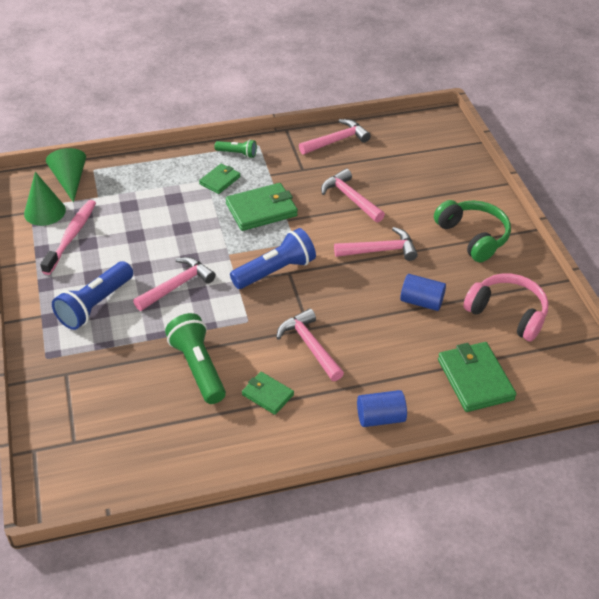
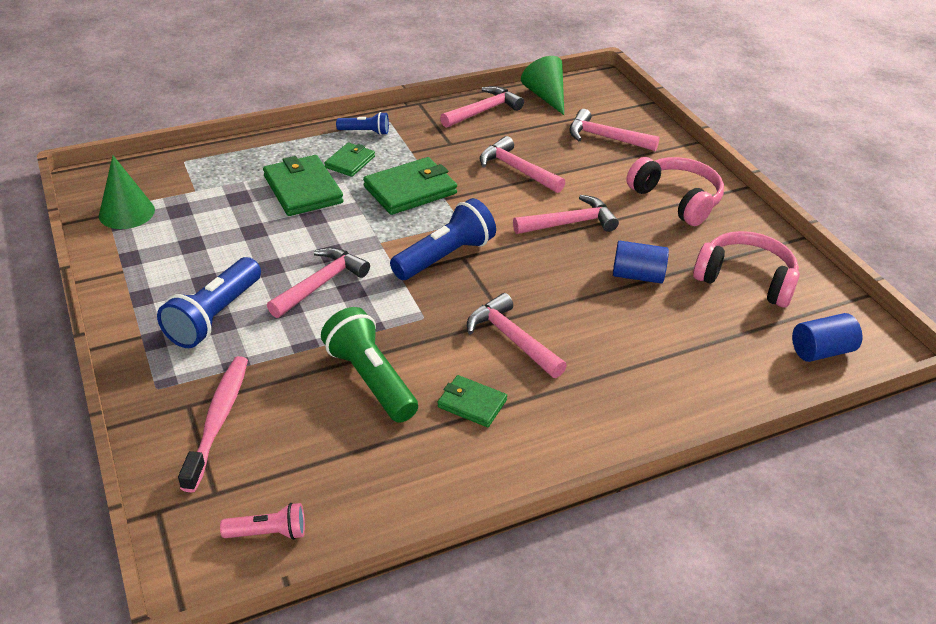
camera: 10 degrees left, 5 degrees down
(70, 180) = (155, 175): green cone -> green cone (546, 96)
(71, 236) = (167, 238): pink toothbrush -> pink toothbrush (218, 420)
(105, 475) = (268, 533): none -> pink flashlight
(237, 153) = (365, 132): green flashlight -> blue flashlight
(380, 418) = (627, 416): blue cylinder -> blue cylinder (821, 351)
(430, 174) = (605, 138): none -> pink hammer
(473, 236) = (676, 200): green headphones -> pink headphones
(475, 379) = (732, 358): green wallet -> green wallet (303, 189)

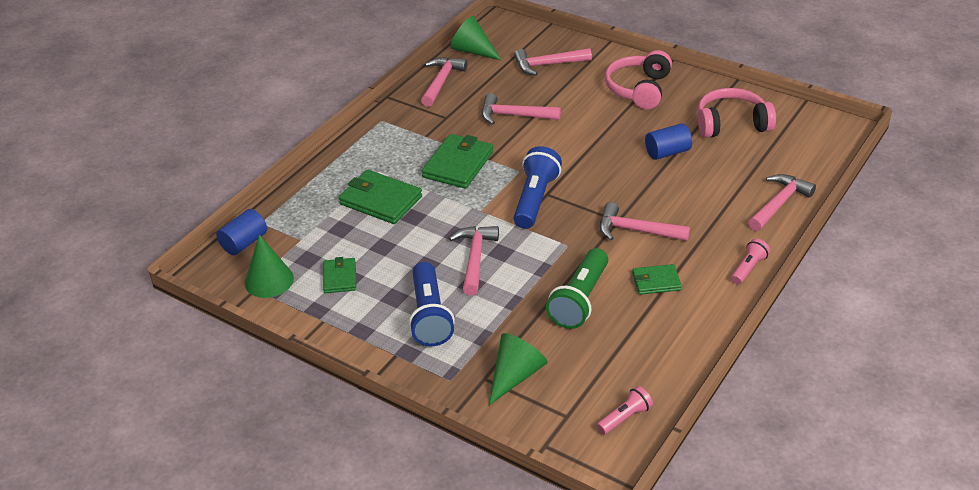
camera: 30 degrees left, 0 degrees up
(218, 420) = (515, 376): pink toothbrush -> green cone
(350, 162) = (390, 164): green wallet -> green wallet (340, 277)
(365, 132) = (374, 136): blue flashlight -> none
(370, 379) = (579, 300): green flashlight -> green flashlight turned 90 degrees counterclockwise
(569, 223) = (589, 137): pink hammer -> pink hammer (779, 204)
(593, 446) = (748, 268): none -> pink flashlight
(676, 200) = (639, 89): pink headphones -> pink headphones turned 90 degrees counterclockwise
(821, 351) = (813, 148): blue cylinder -> blue cylinder (244, 243)

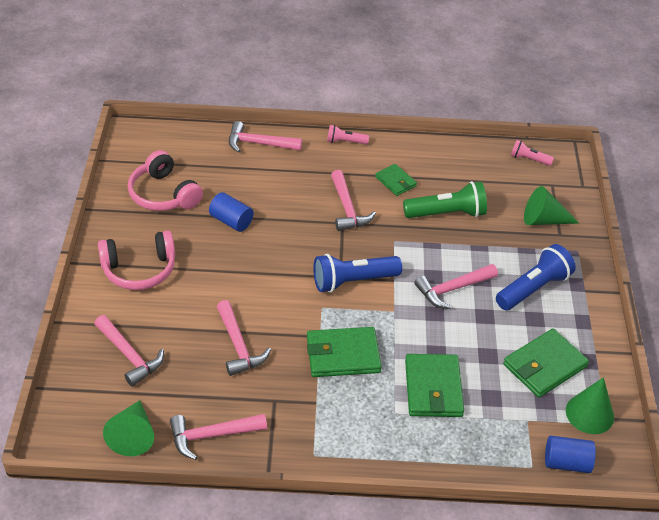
camera: 125 degrees left, 5 degrees up
(340, 277) = (544, 366): green wallet -> green wallet, size x1.70

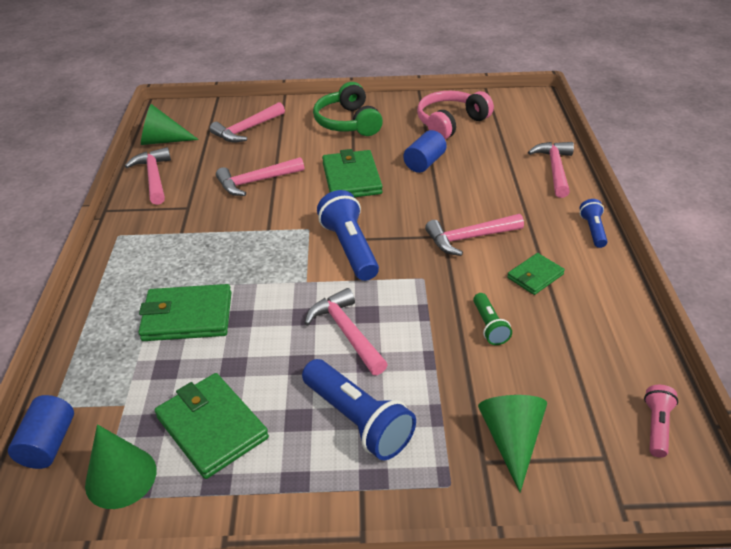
camera: 90 degrees right, 5 degrees down
(139, 270) = (348, 122): pink headphones -> green headphones
(343, 355) = (241, 246): green wallet -> green wallet (351, 178)
(345, 142) = (593, 230): pink flashlight -> blue flashlight
(447, 214) = (489, 326): green flashlight -> green flashlight, size x0.54

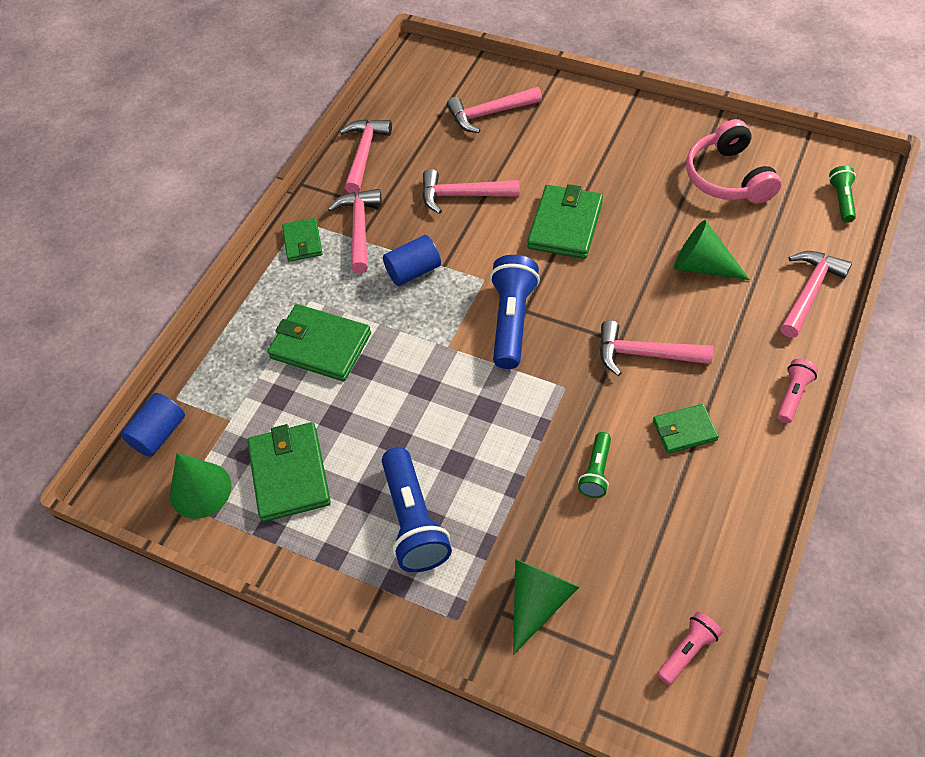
camera: 30 degrees right, 15 degrees up
(128, 248) = (302, 242): none -> green wallet
(163, 141) = (395, 103): green cone -> green cone (702, 266)
(346, 332) = (454, 422): pink hammer -> pink hammer (359, 228)
(348, 122) = (606, 138): green headphones -> none
(424, 163) = (659, 229): blue cylinder -> blue cylinder (413, 271)
(450, 123) = (728, 177): pink headphones -> pink headphones turned 90 degrees counterclockwise
(534, 116) = (841, 200): none -> green flashlight
(593, 230) = (792, 395): blue flashlight -> pink flashlight

